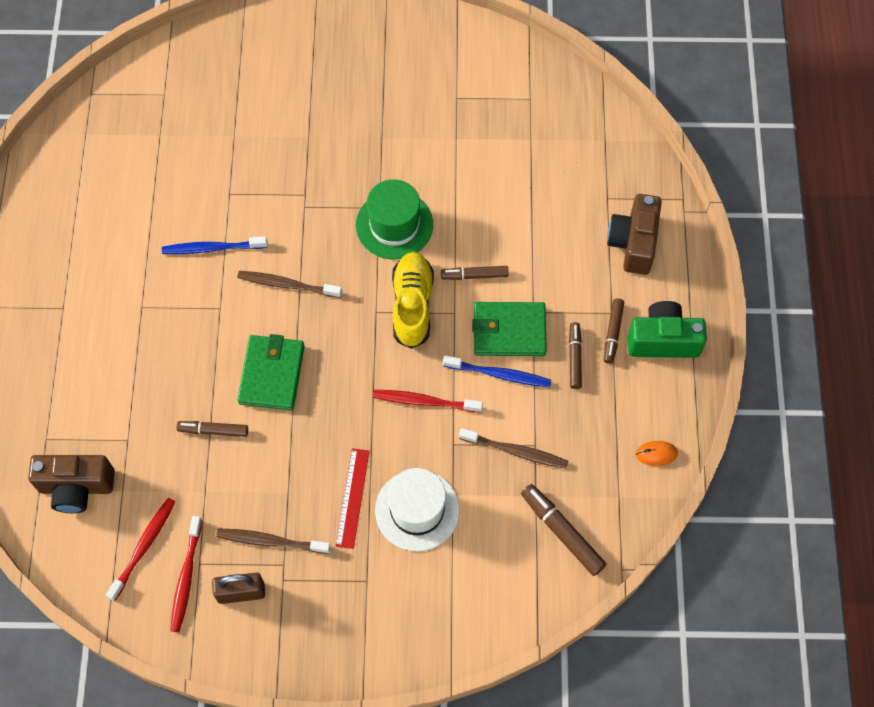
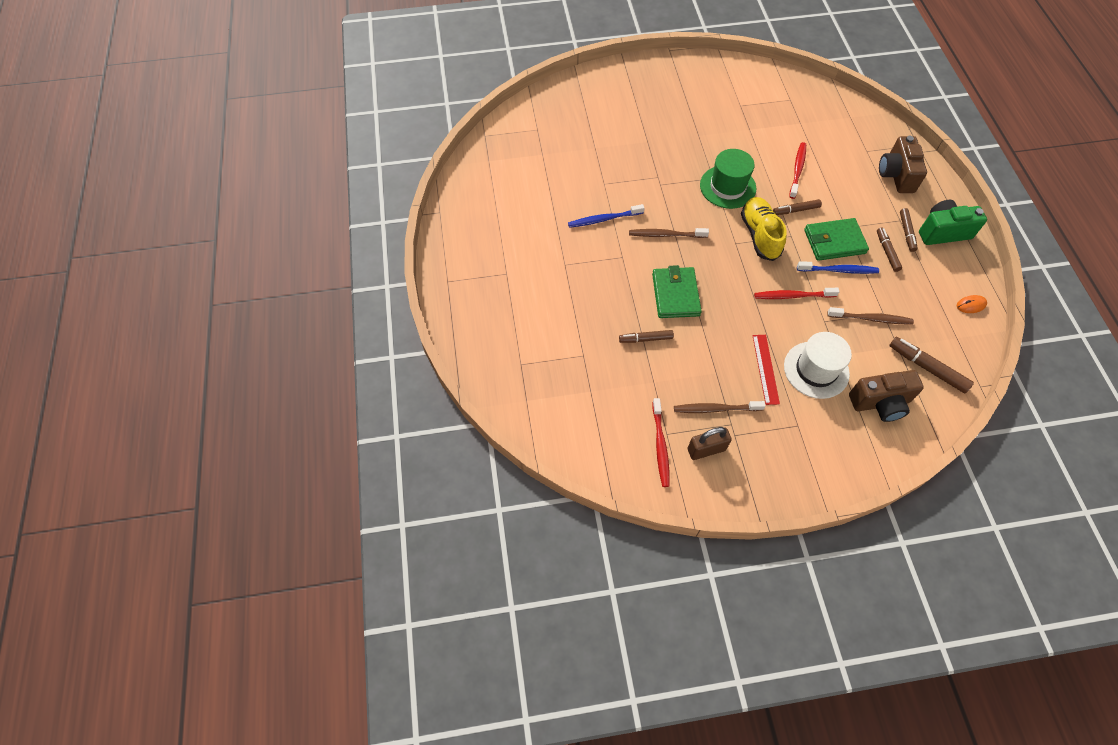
camera: 10 degrees left, 5 degrees down
(76, 487) = (555, 394): brown camera -> brown camera (880, 403)
(144, 547) = (620, 428): red toothbrush -> red toothbrush (797, 170)

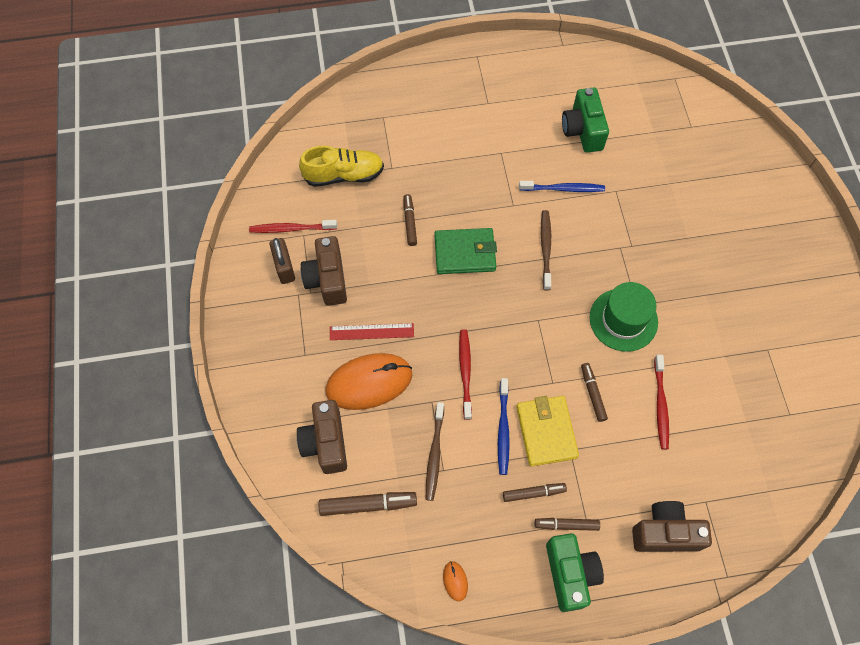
camera: 90 degrees right, 5 degrees up
(540, 202) = (582, 130): none -> green camera
(603, 219) = (563, 189): blue toothbrush -> blue toothbrush turned 105 degrees clockwise
(715, 409) = (327, 279): brown toothbrush -> brown camera
(760, 235) = (551, 347): yellow shoe -> yellow shoe (344, 175)
(797, 170) = (660, 405): red toothbrush -> red toothbrush turned 75 degrees clockwise
(816, 370) = (369, 382): white hat -> orange mouse
(834, 241) = (546, 431): green wallet -> yellow wallet
(927, 368) = (368, 504): brown marker -> brown marker turned 45 degrees clockwise

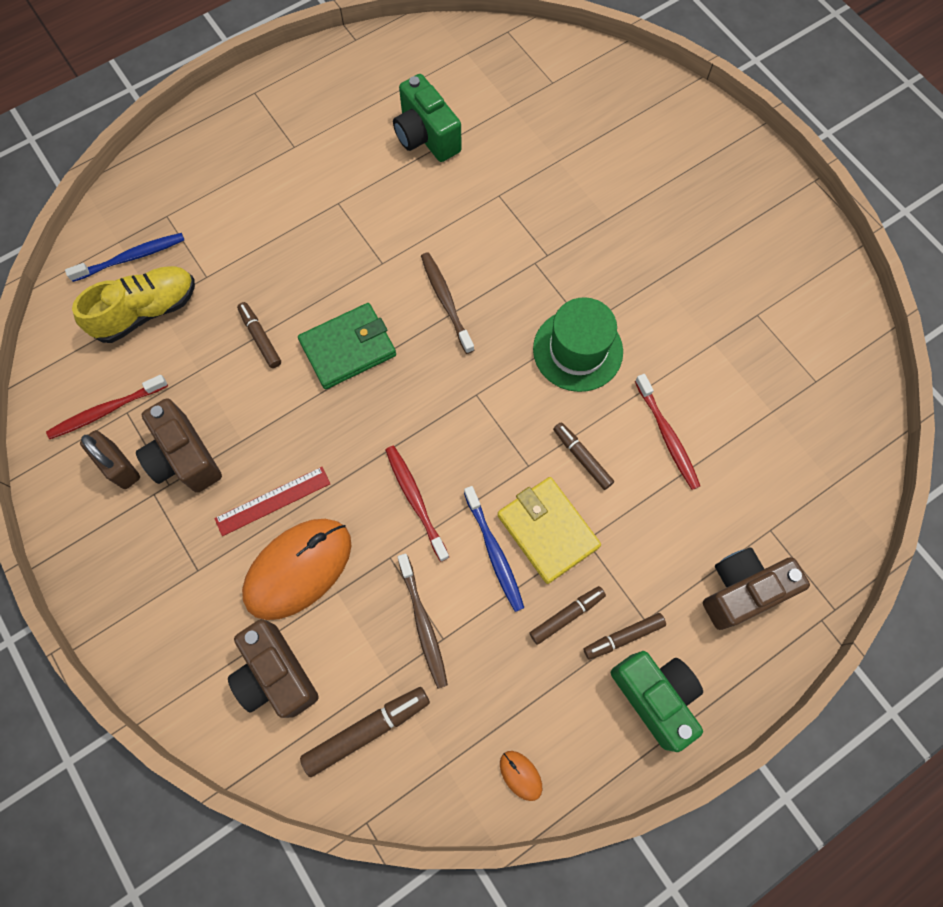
camera: 25 degrees left, 5 degrees up
(563, 189) = (435, 218): blue toothbrush -> blue toothbrush (131, 257)

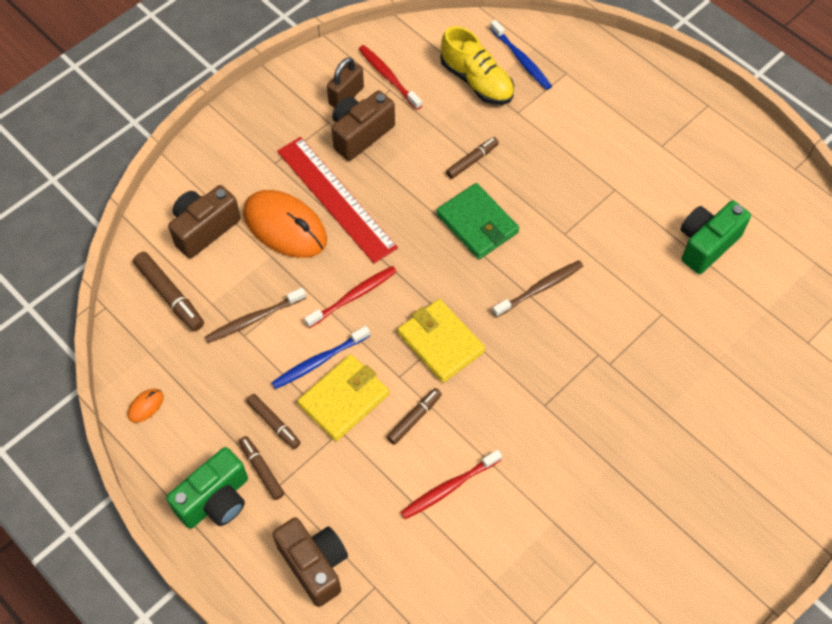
camera: 80 degrees right, 10 degrees down
(273, 501) = (336, 198): red ruler -> red ruler, size x1.80
(493, 414) = (441, 342): none -> yellow wallet
(577, 350) = (517, 402): green hat -> none

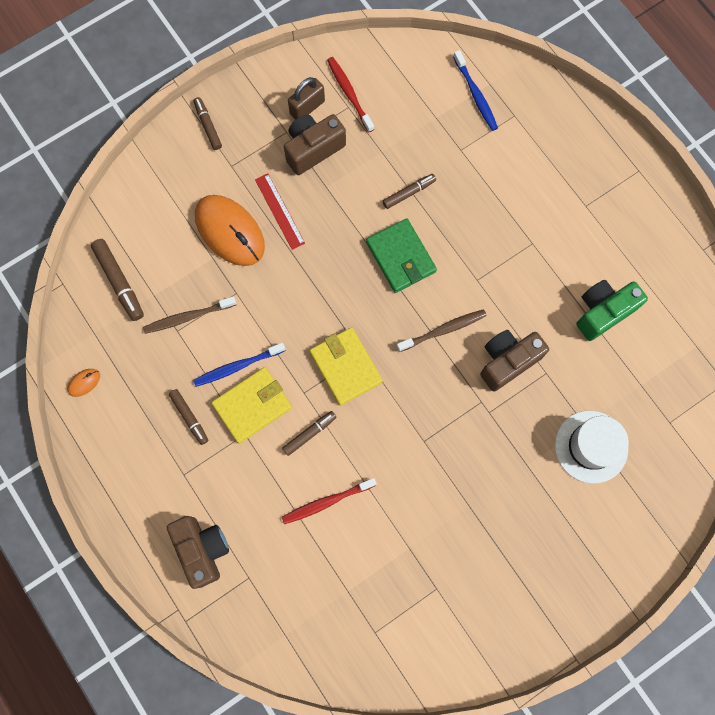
camera: 10 degrees right, 15 degrees up
(204, 229) = (158, 222): brown camera -> brown camera (507, 361)
(215, 500) = (130, 478): green camera -> none
(261, 470) = (172, 458): brown marker -> brown marker (208, 126)
(336, 198) = (280, 211): red ruler -> red ruler, size x0.56
(353, 296) = (278, 310): red toothbrush -> none
(477, 81) = (430, 111): yellow shoe -> none
(729, 380) = (591, 446): none -> white hat

